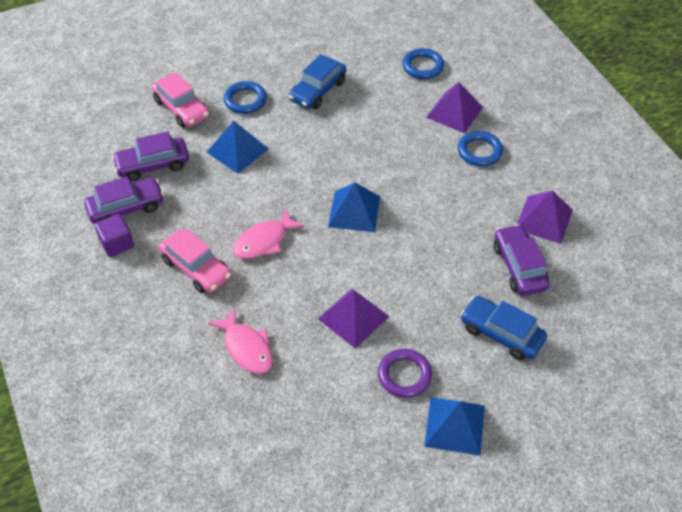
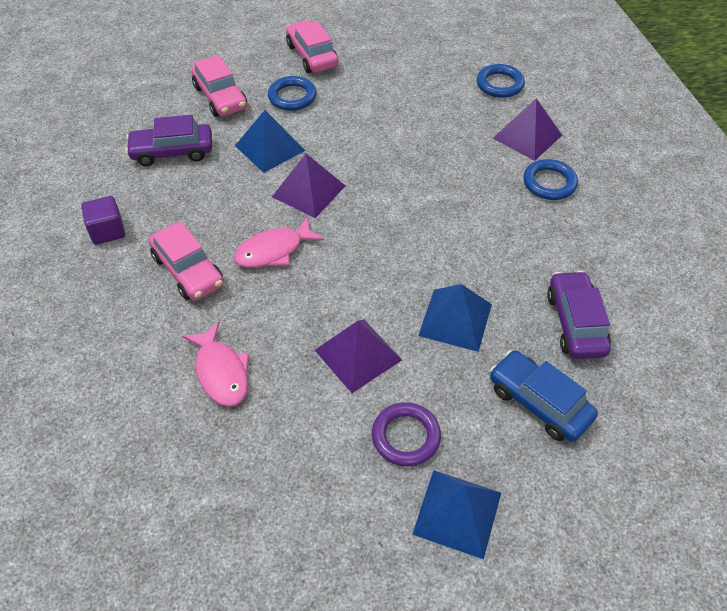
camera: 10 degrees right, 0 degrees up
(126, 208) = (130, 193): purple car -> none
(253, 58) = (312, 56): none -> pink car
(318, 91) = (375, 96): blue car -> none
(354, 211) = (387, 231): blue pyramid -> blue pyramid (455, 319)
(544, 219) = (615, 270): purple pyramid -> purple pyramid (309, 191)

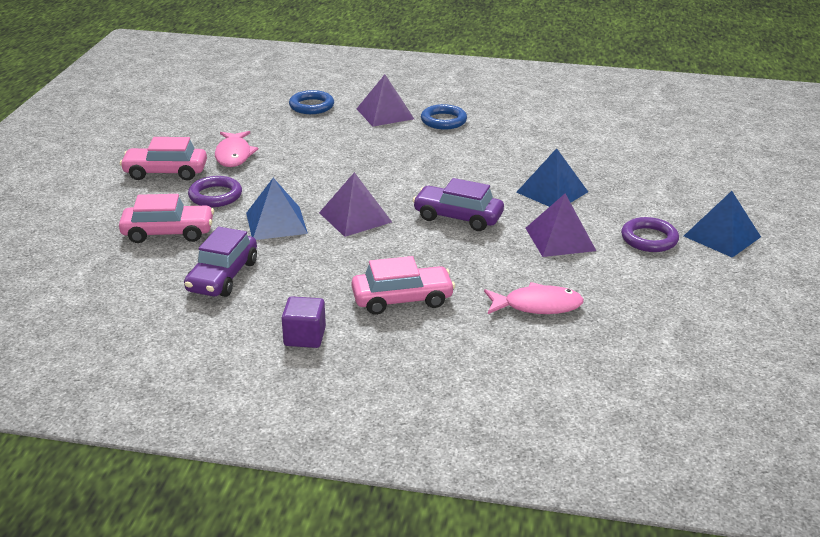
camera: 65 degrees left, 20 degrees down
(274, 251) = (415, 250): pink fish -> pink fish (234, 155)
(292, 97) = (215, 195): blue ring -> purple ring
(539, 403) = (646, 183): blue car -> none
(575, 323) = (585, 151): purple car -> purple car (458, 217)

